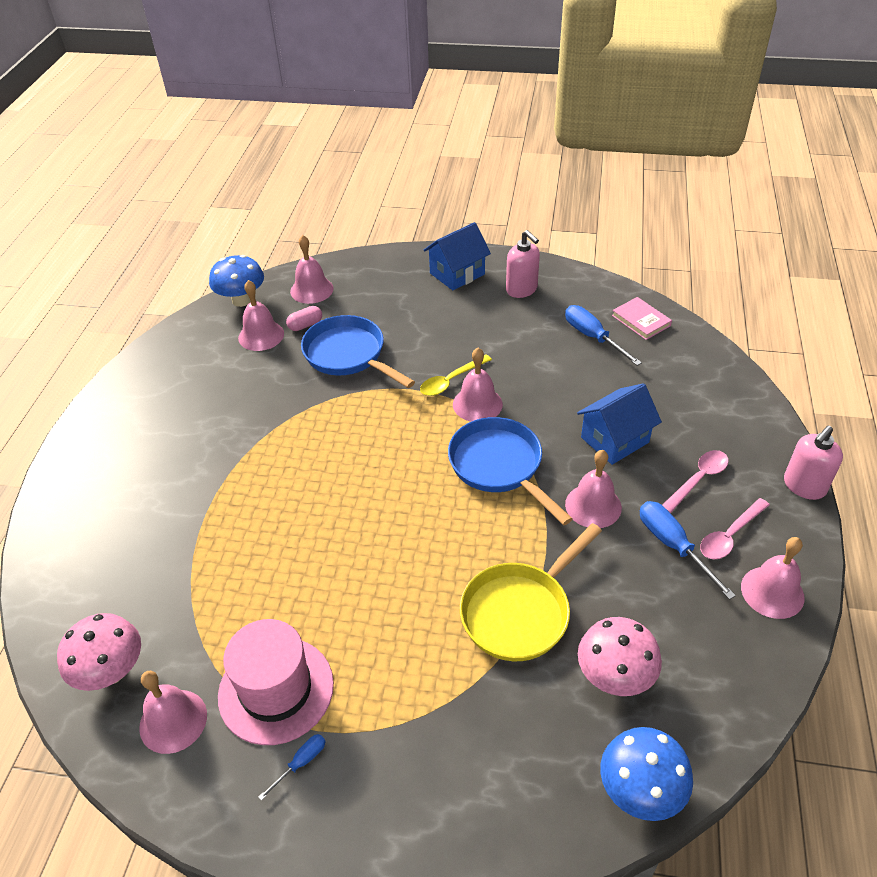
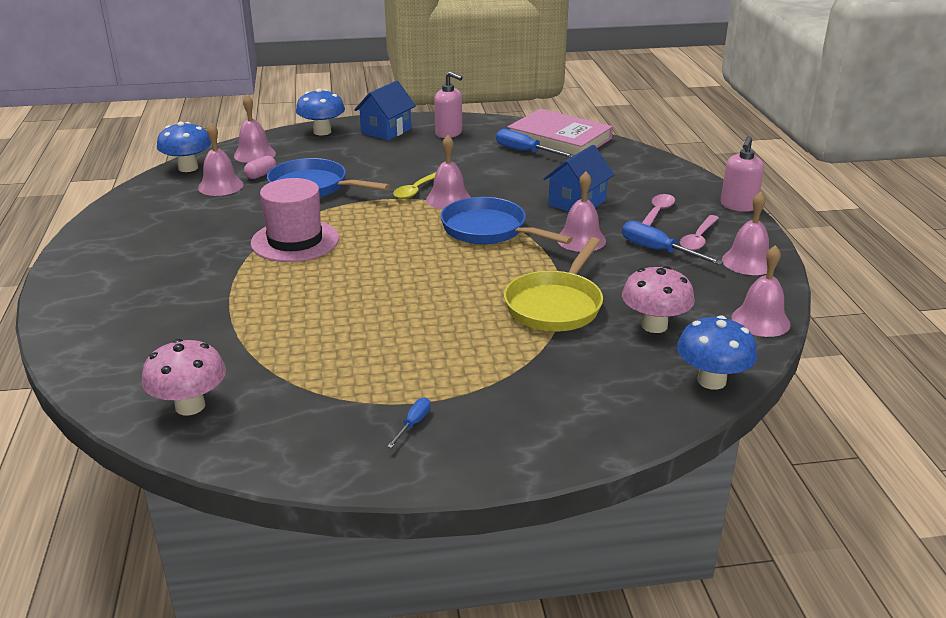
camera: 20 degrees left, 15 degrees down
(173, 721) = (273, 423): pink bell -> pink bell (760, 320)
(276, 690) = (363, 386): pink hat -> pink hat (295, 241)
(391, 264) = (322, 132): none -> blue mushroom
(641, 320) = (559, 138): pink book -> pink book, size x2.04

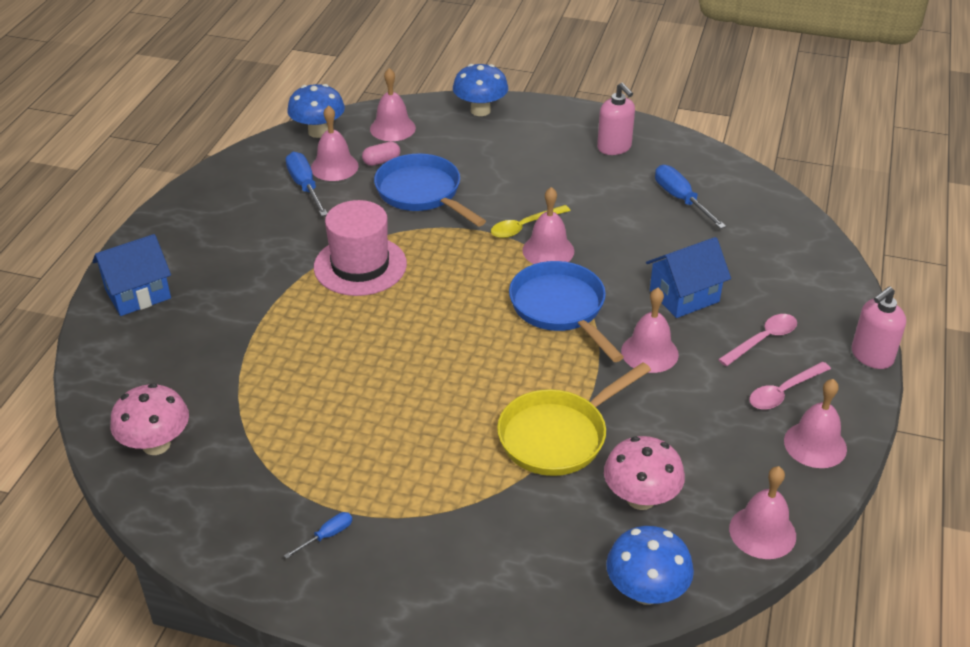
camera: 25 degrees right, 10 degrees up
(386, 131) = (548, 126): blue house -> blue house (138, 294)
(559, 138) = (736, 188): pink book -> none
(658, 251) = (723, 395): blue screwdriver -> blue screwdriver (305, 187)

